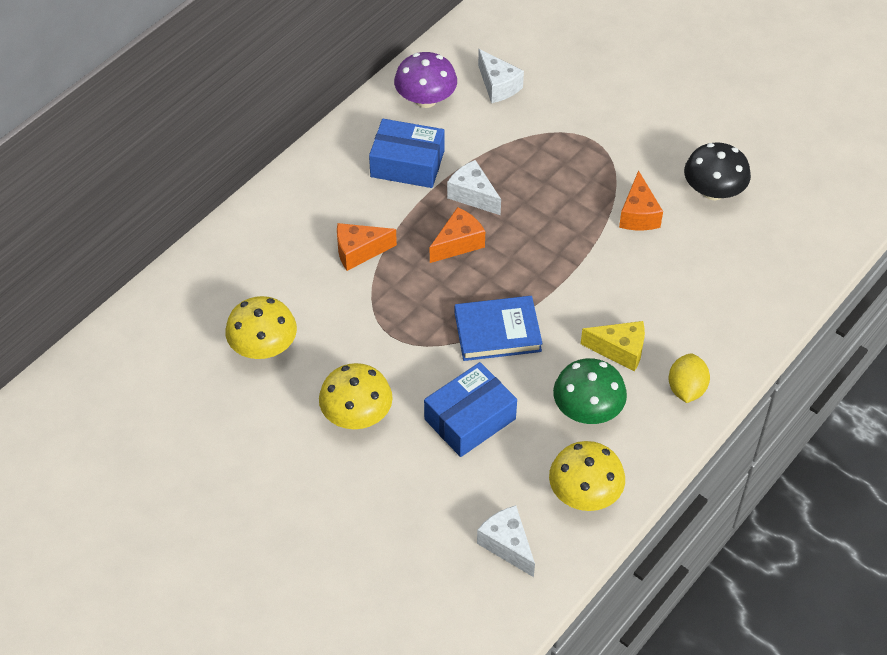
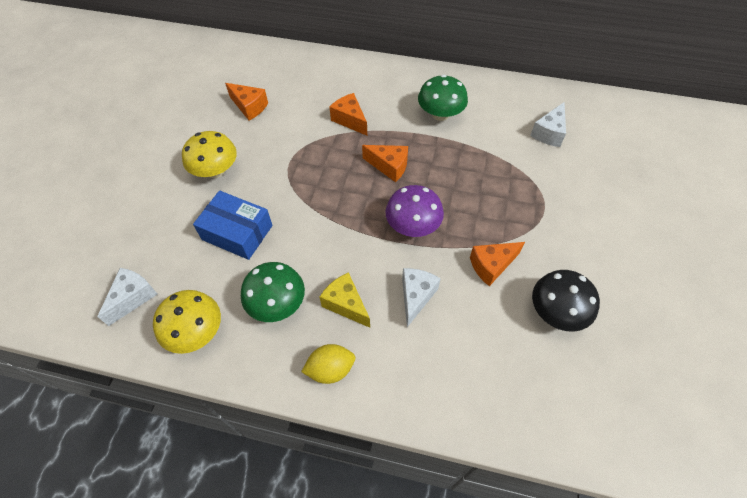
camera: 65 degrees right, 5 degrees up
(263, 347) = (249, 107): yellow mushroom -> orange cheese
(407, 164) = (440, 114): blue box -> green mushroom
(426, 99) = (504, 101): purple mushroom -> purple mushroom (413, 226)
(473, 195) = (437, 158): white cheese -> white cheese (416, 296)
(497, 332) = (323, 219): blue book -> none
(620, 350) = (346, 304): yellow cheese -> yellow cheese turned 150 degrees clockwise

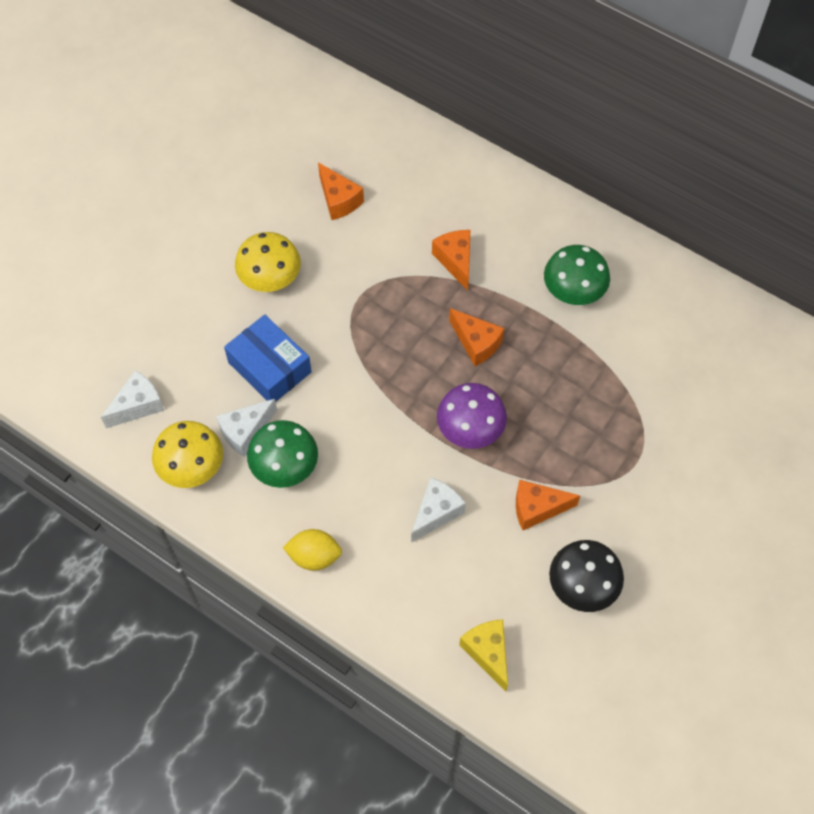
camera: 20 degrees right, 5 degrees up
(346, 304) = (357, 493): yellow cheese -> yellow cheese (488, 652)
(549, 133) = (699, 365): white cheese -> white cheese (245, 432)

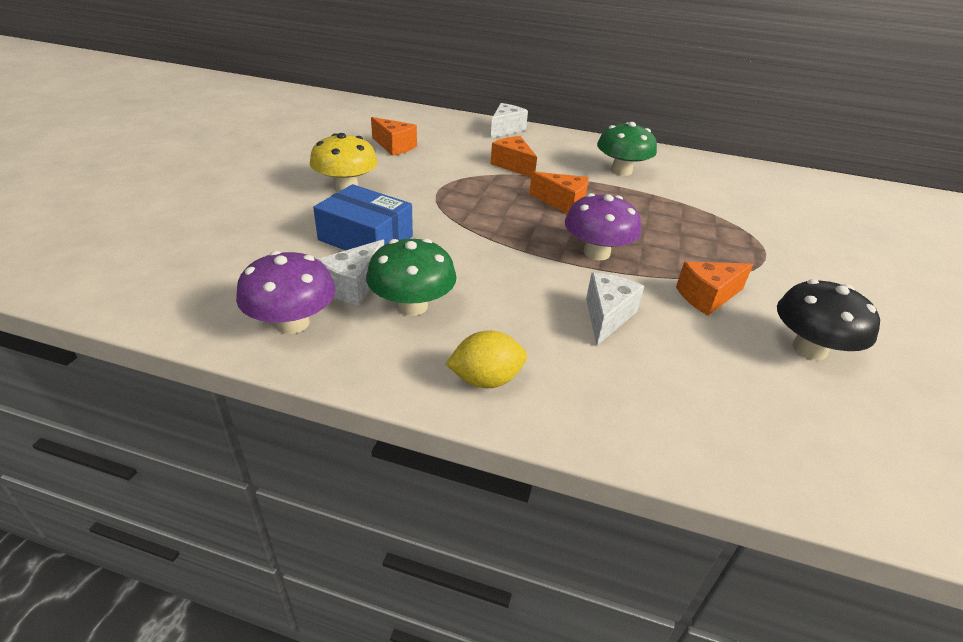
camera: 20 degrees left, 25 degrees down
(138, 405) = (212, 282): white cheese -> white cheese (505, 129)
(192, 467) = (292, 323): yellow mushroom -> purple mushroom
(488, 652) = (768, 435): yellow cheese -> none

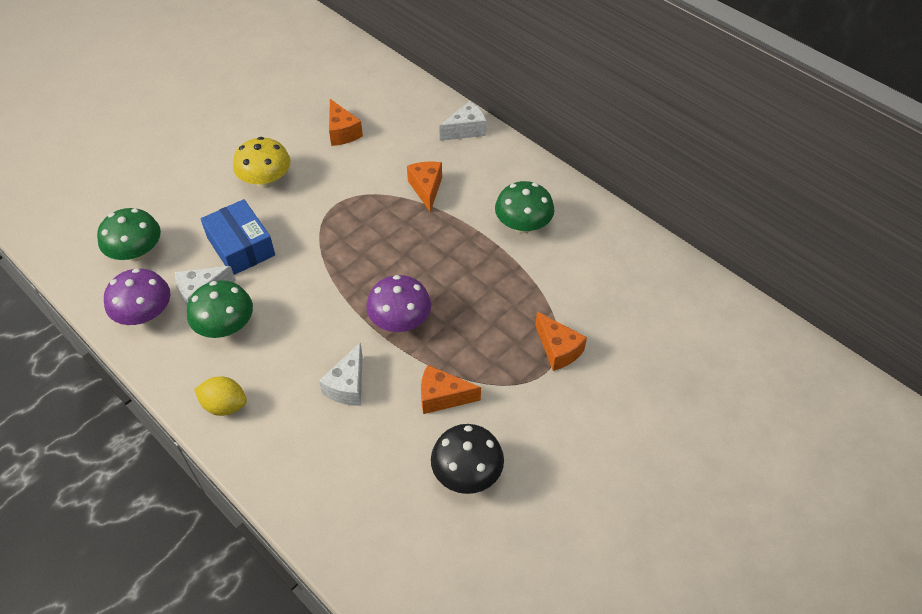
camera: 30 degrees right, 15 degrees up
(233, 271) = (137, 252): none -> green mushroom
(562, 203) = (426, 253): orange cheese -> orange cheese (558, 349)
(607, 316) = (348, 386): white cheese -> white cheese turned 150 degrees clockwise

